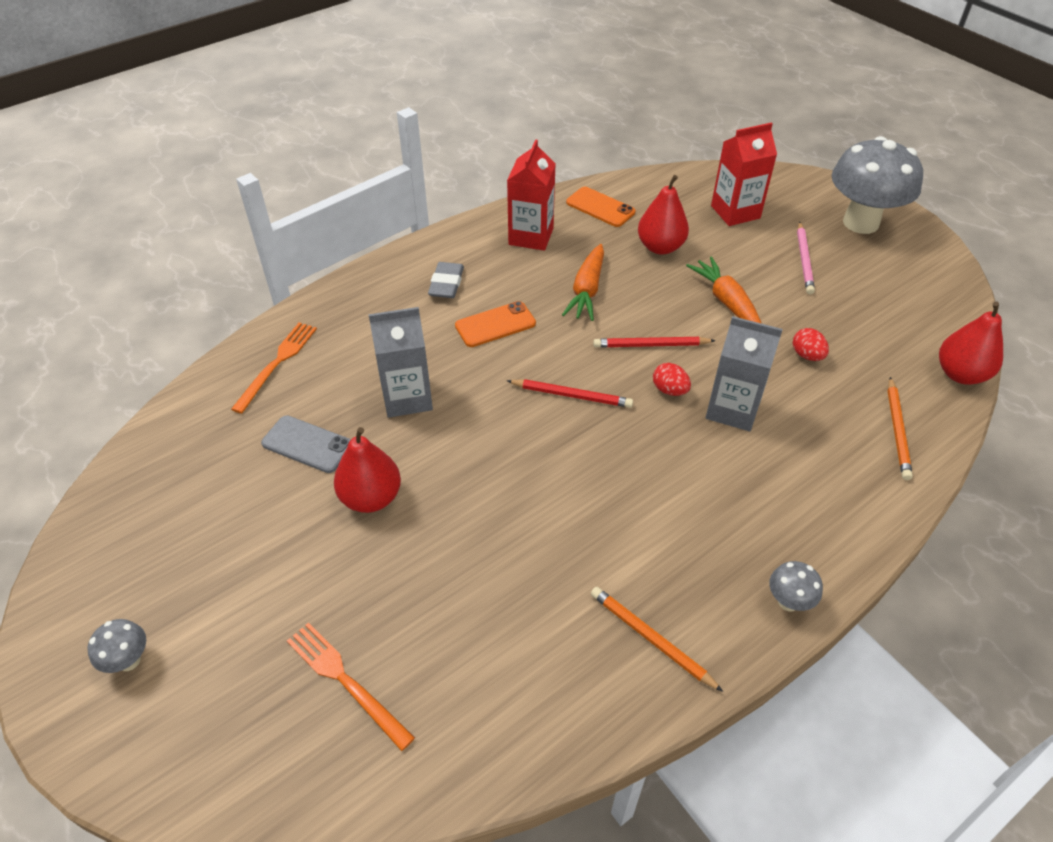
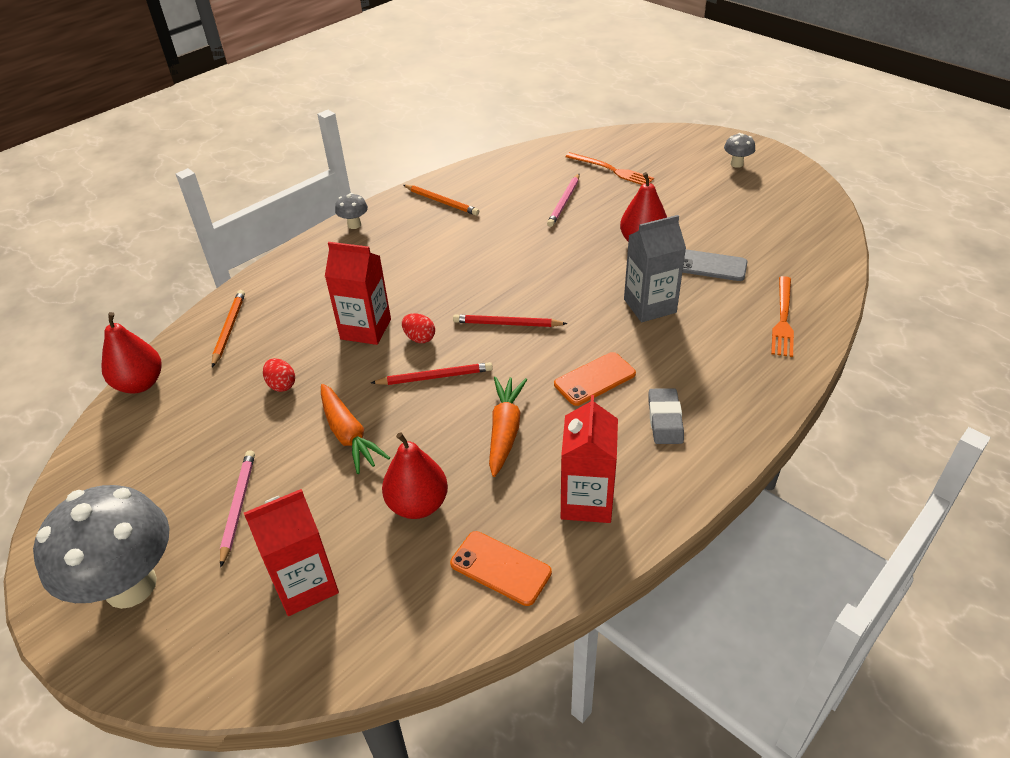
camera: 175 degrees right, 5 degrees down
(452, 604) = (564, 202): none -> pink pencil
(732, 409) = (366, 329): grey carton -> red carton

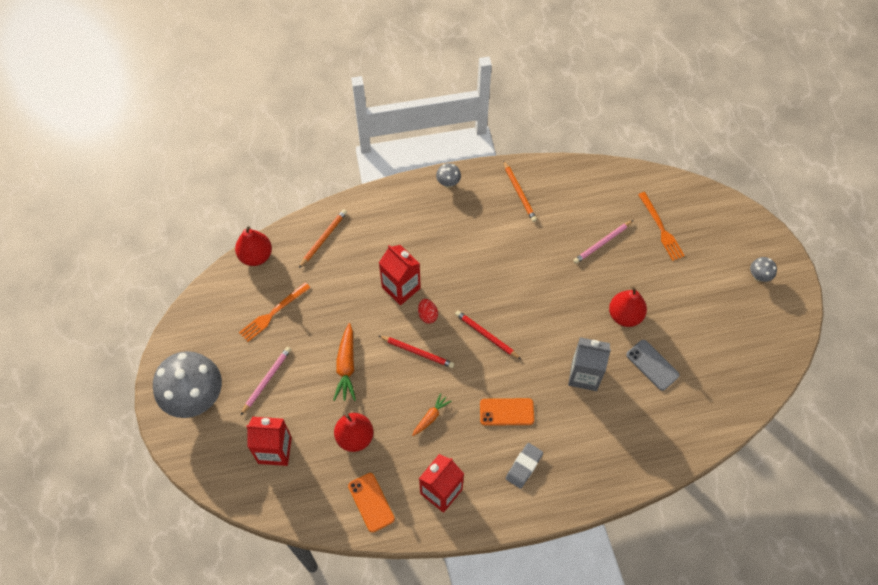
camera: 30 degrees right, 20 degrees up
(281, 385) = (330, 305): red egg -> none
(505, 430) = (431, 417): orange carrot -> orange carrot, size x0.62
(783, 319) = (659, 438): orange fork -> orange fork (273, 313)

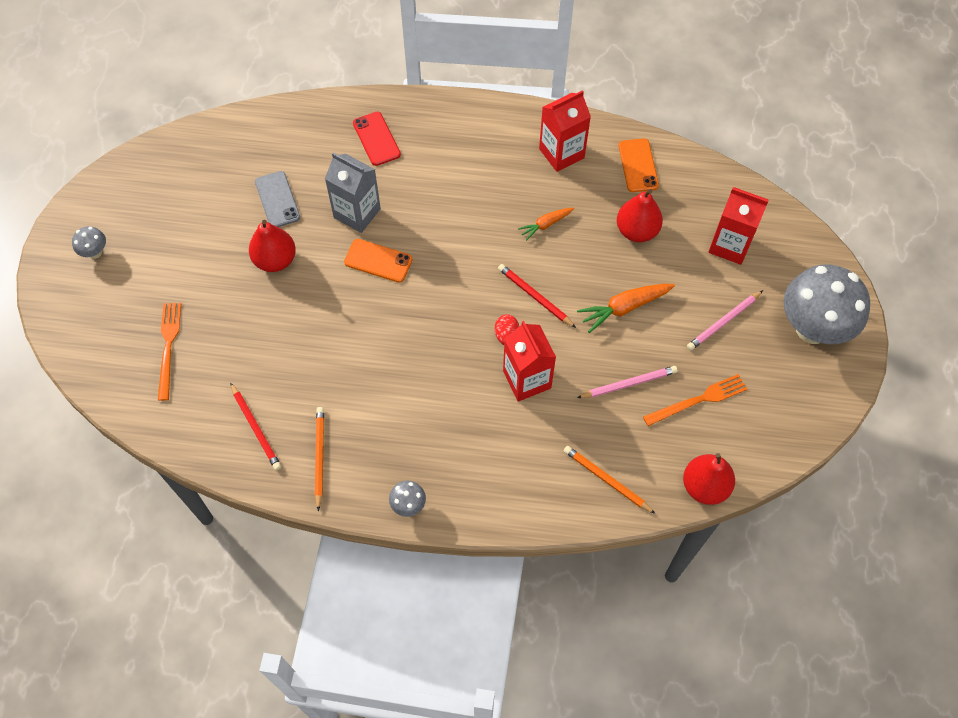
camera: 160 degrees left, 0 degrees up
(323, 239) = (607, 480): orange pencil -> orange pencil turned 75 degrees clockwise
(346, 366) = (624, 308): orange carrot -> orange carrot turned 135 degrees counterclockwise
(486, 335) = (446, 289): red pencil -> red pencil (255, 428)
(506, 412) = (460, 204): orange phone -> orange phone (378, 261)
(524, 466) = (466, 149): grey eraser -> none
(602, 243) = (251, 353): pink pencil -> pink pencil (628, 384)
(603, 449) = (376, 139): none -> red phone

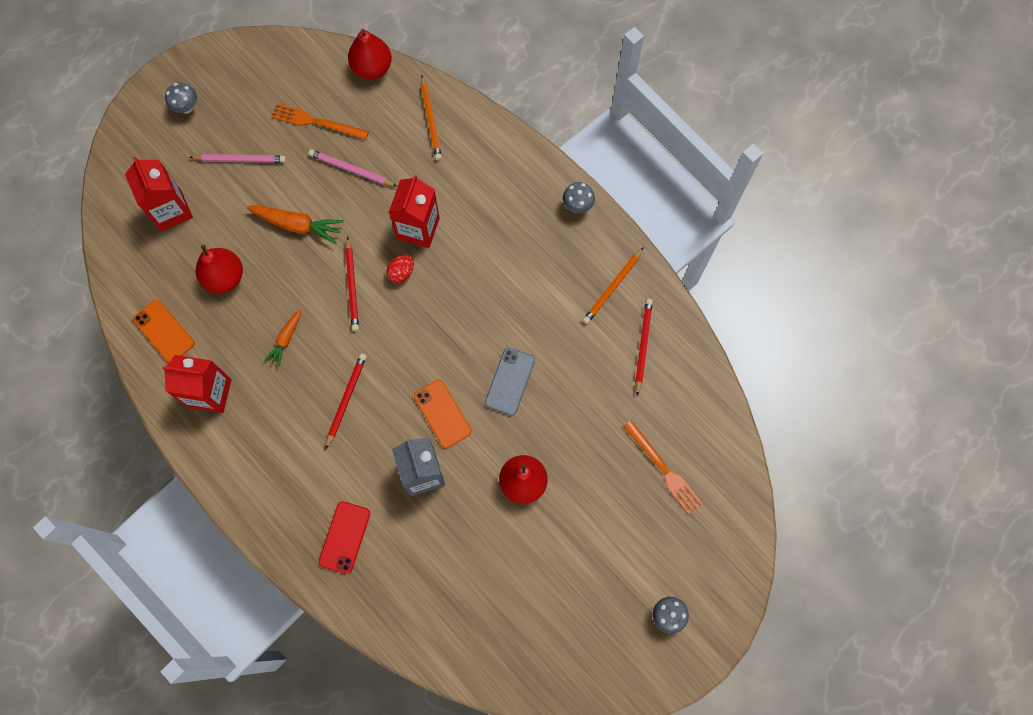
camera: 140 degrees left, 10 degrees up
(168, 347) = (663, 469): orange fork -> orange fork turned 75 degrees counterclockwise
(277, 200) = (477, 543): grey phone -> grey phone (509, 381)
(460, 218) = (346, 400): none -> red pencil
(545, 224) = (286, 339): orange carrot -> orange carrot turned 105 degrees clockwise
(638, 165) = (164, 331): orange phone -> orange phone turned 75 degrees counterclockwise
(812, 328) = (186, 107): grey mushroom -> grey mushroom, size x0.42

